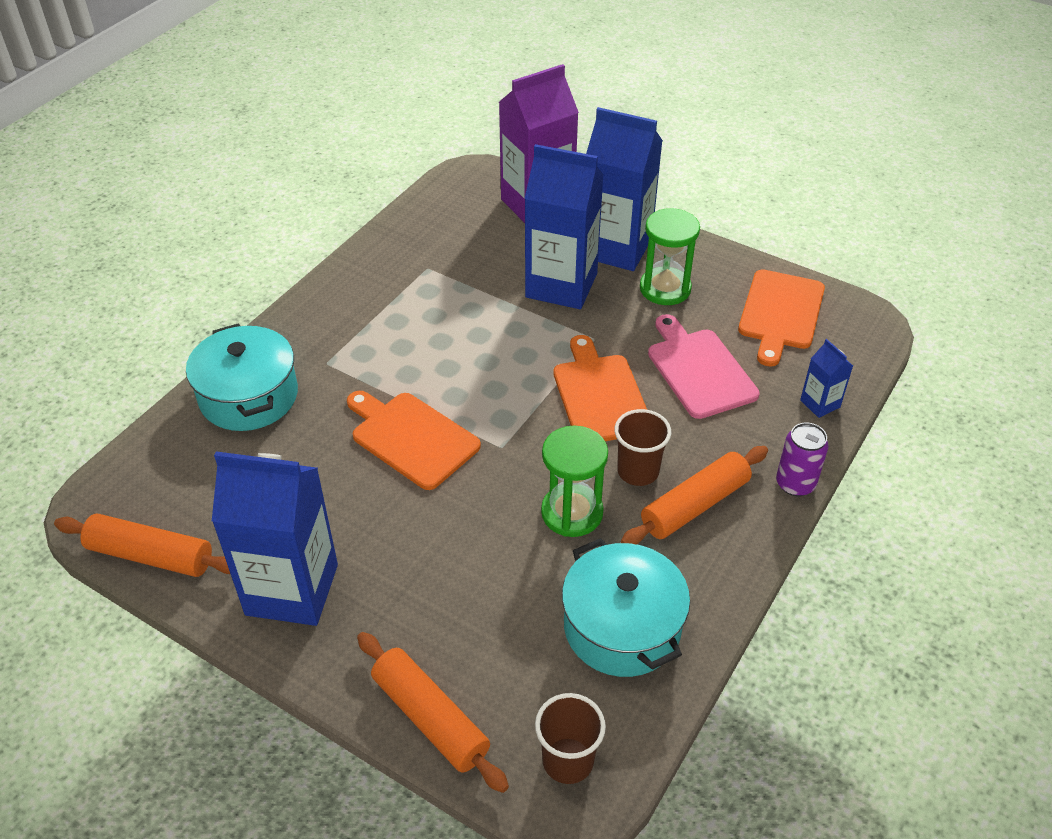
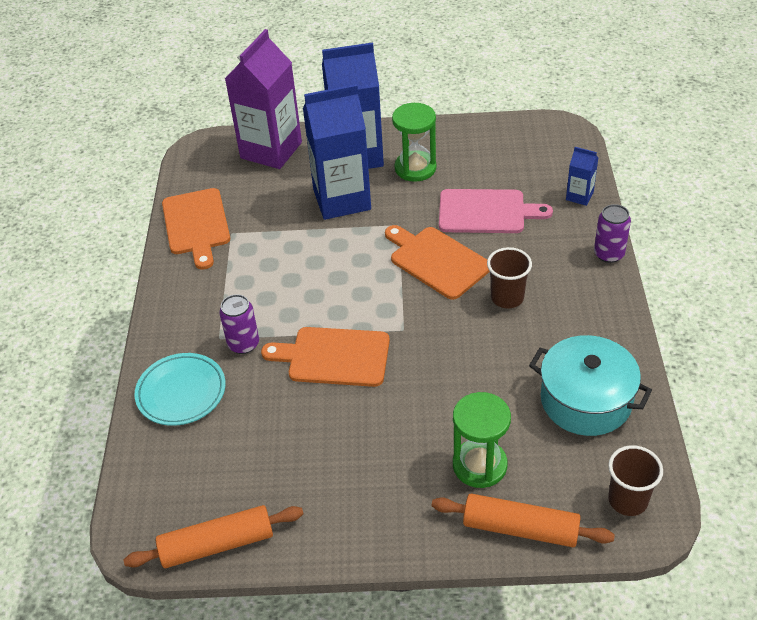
camera: 30 degrees left, 0 degrees up
(249, 396) = (181, 392): turquoise pot -> turquoise plate
(292, 589) = (347, 505): blue carton -> none
(342, 380) = (243, 344): none -> purple can
(572, 512) = (489, 347): green hourglass -> green hourglass (479, 465)
(695, 505) = (561, 300): orange rolling pin -> none
(699, 370) = (486, 212): pink cutting board -> pink cutting board turned 150 degrees clockwise
(780, 313) = (504, 149): orange cutting board -> orange cutting board (196, 225)

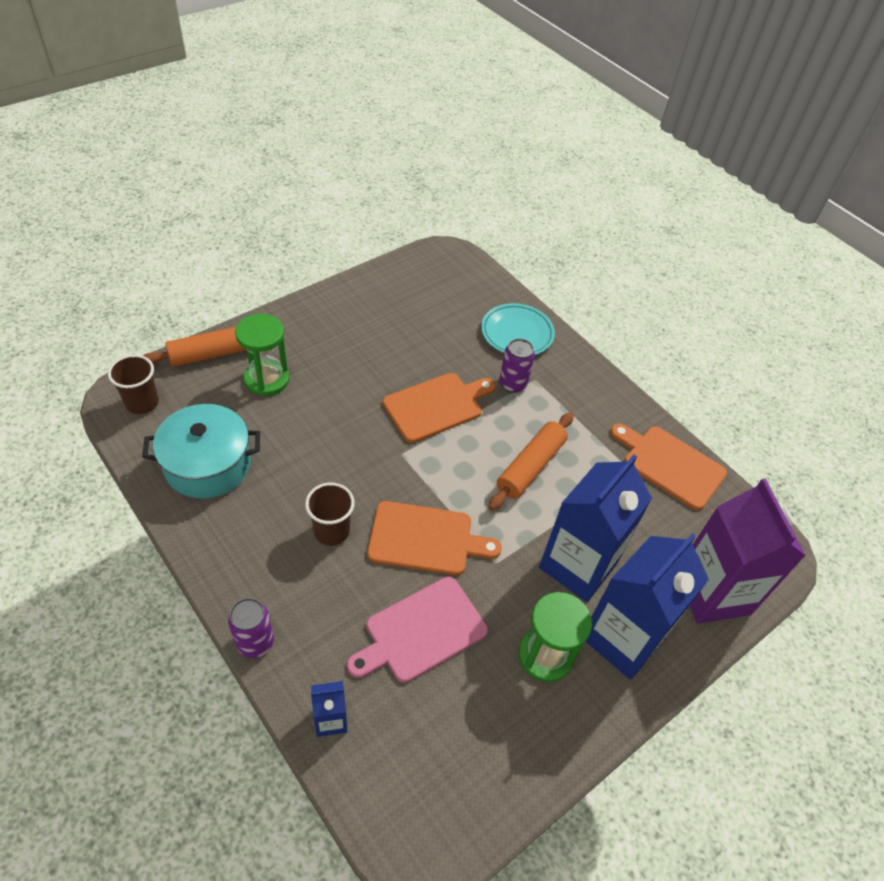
camera: 135 degrees right, 5 degrees up
(217, 545) = (401, 269): orange rolling pin -> orange rolling pin (530, 466)

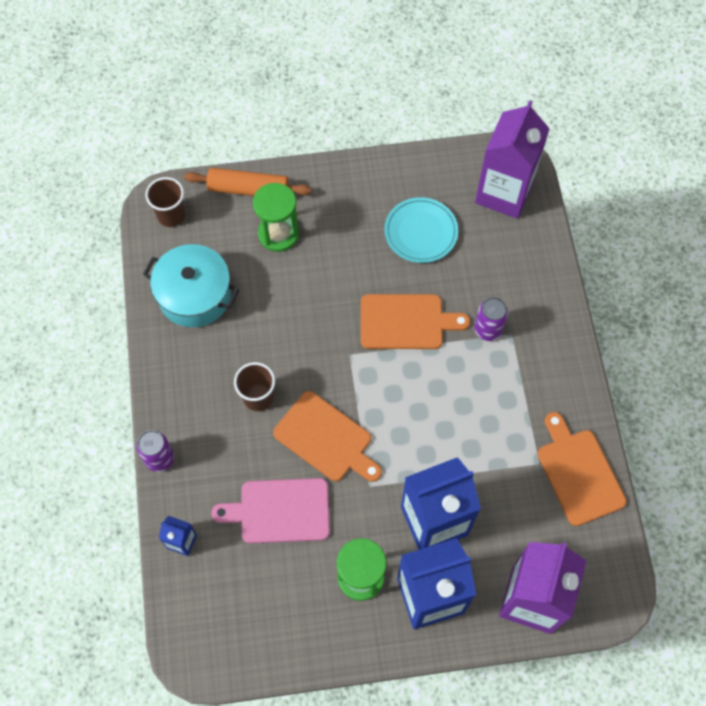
camera: 35 degrees right, 15 degrees up
(454, 279) = (504, 193): none -> purple carton
(517, 333) = (526, 278): turquoise plate -> turquoise plate (420, 232)
(530, 466) = (451, 416): orange rolling pin -> none

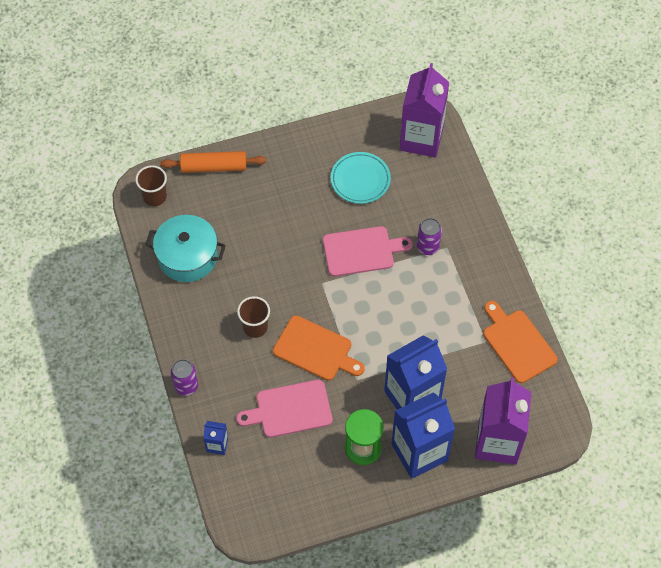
camera: 10 degrees left, 5 degrees down
(278, 234) = (245, 198): green hourglass -> none
(406, 322) = (361, 251): orange cutting board -> pink cutting board

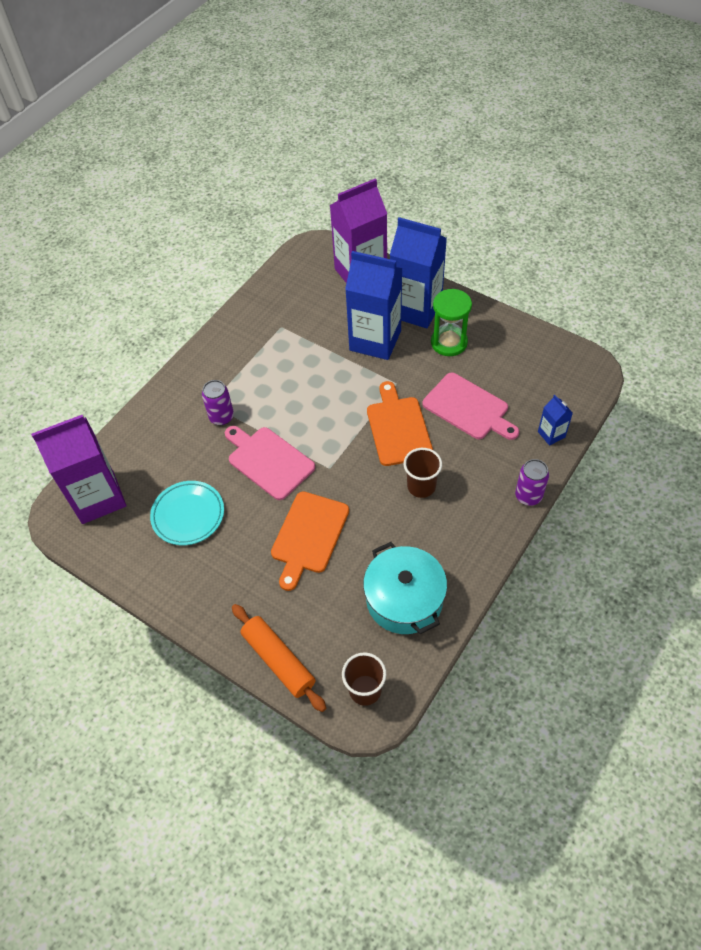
camera: 125 degrees left, 5 degrees down
(517, 343) = (264, 308): orange cutting board -> orange cutting board (309, 536)

